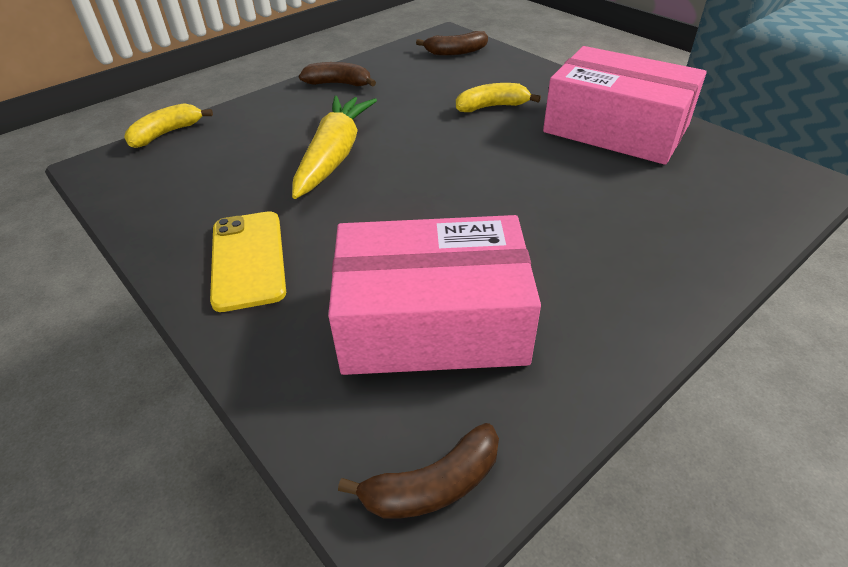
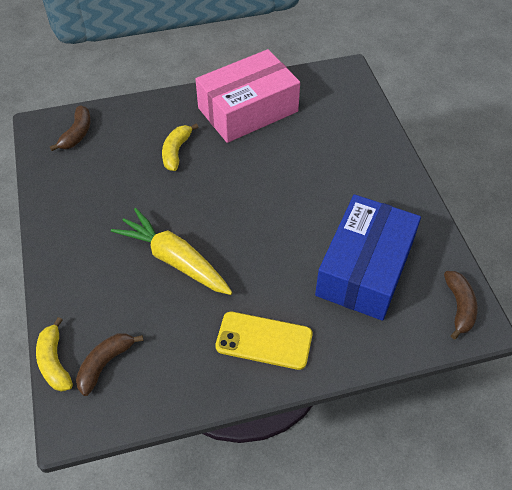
camera: 65 degrees left, 10 degrees up
(339, 84) = (66, 223): brown banana -> brown banana (105, 364)
(432, 321) = (364, 269): pink box -> blue box

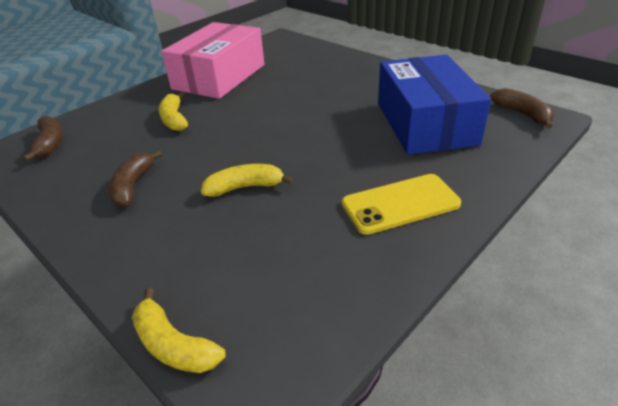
camera: 30 degrees left, 15 degrees down
(105, 364) = (246, 310): brown banana -> brown banana (133, 186)
(174, 260) = (245, 187): yellow carrot -> yellow banana

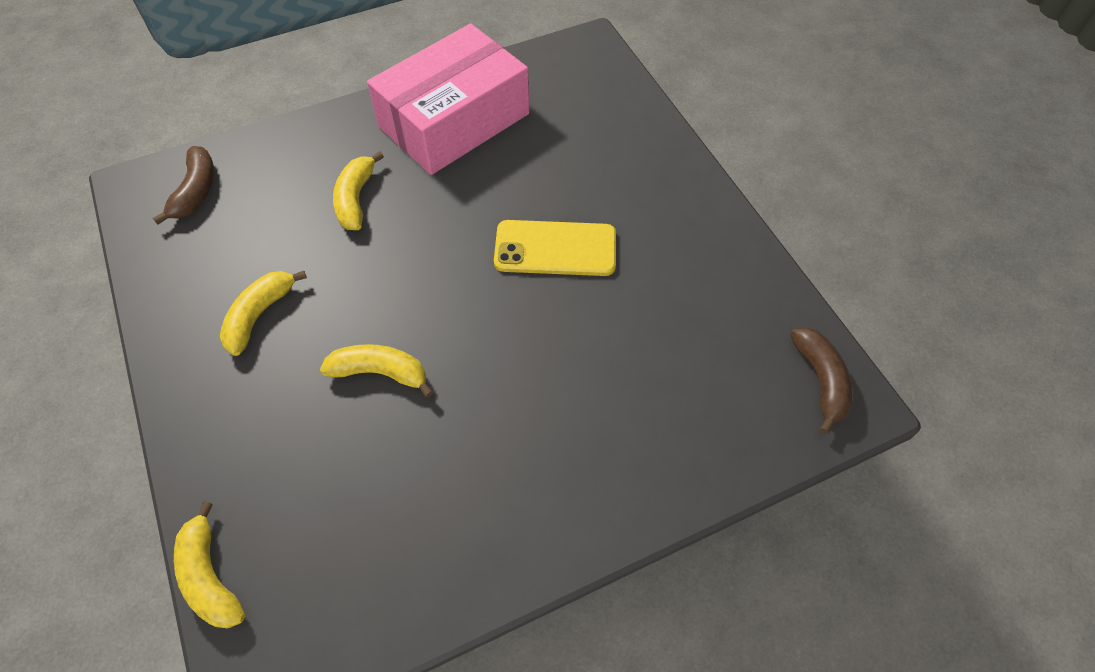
camera: 20 degrees right, 20 degrees up
(133, 186) = (259, 315): brown banana -> yellow banana
(400, 204) = (541, 483): yellow phone -> yellow phone (555, 249)
(425, 123) = (671, 342): blue box -> none

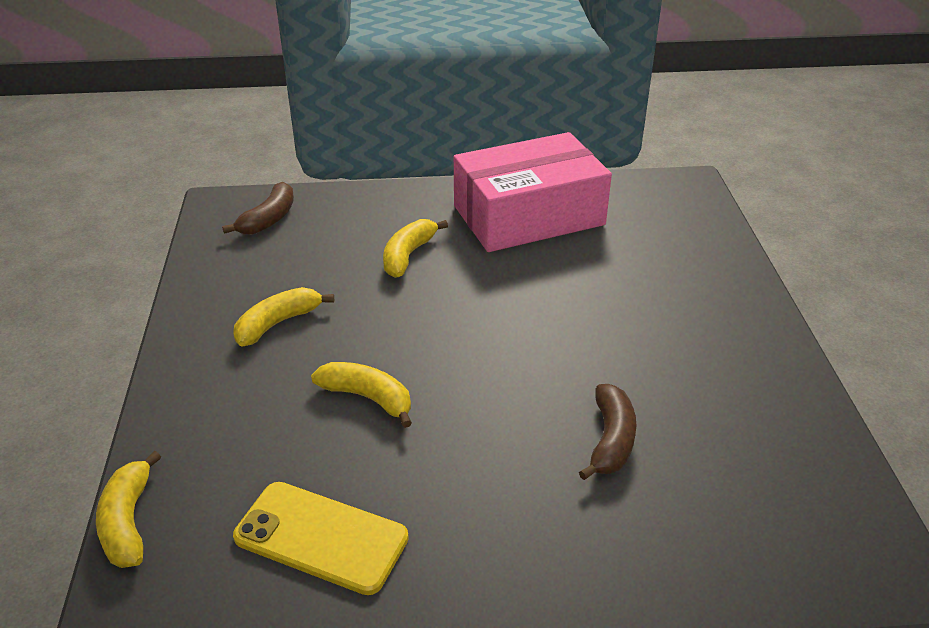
camera: 20 degrees right, 20 degrees down
(555, 249) = (588, 339): yellow phone -> yellow phone (321, 537)
(820, 380) = (856, 536): brown banana -> brown banana (610, 440)

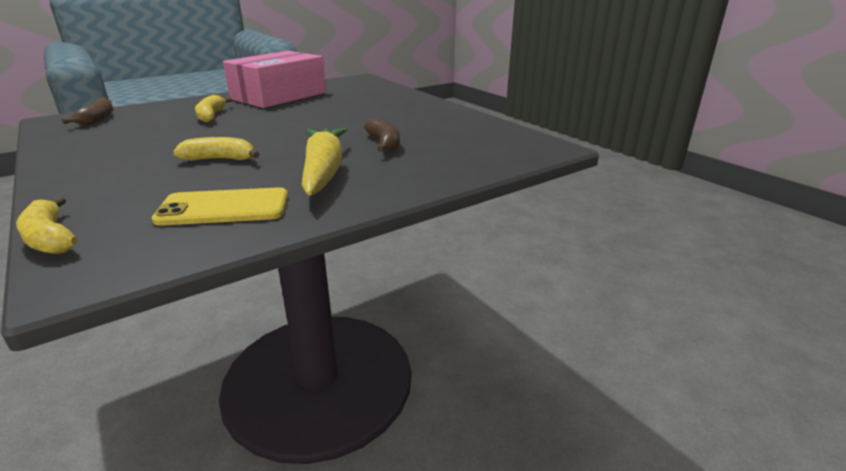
camera: 30 degrees left, 10 degrees down
(278, 323) = (131, 148): yellow banana -> none
(483, 491) = (323, 171): none -> yellow carrot

